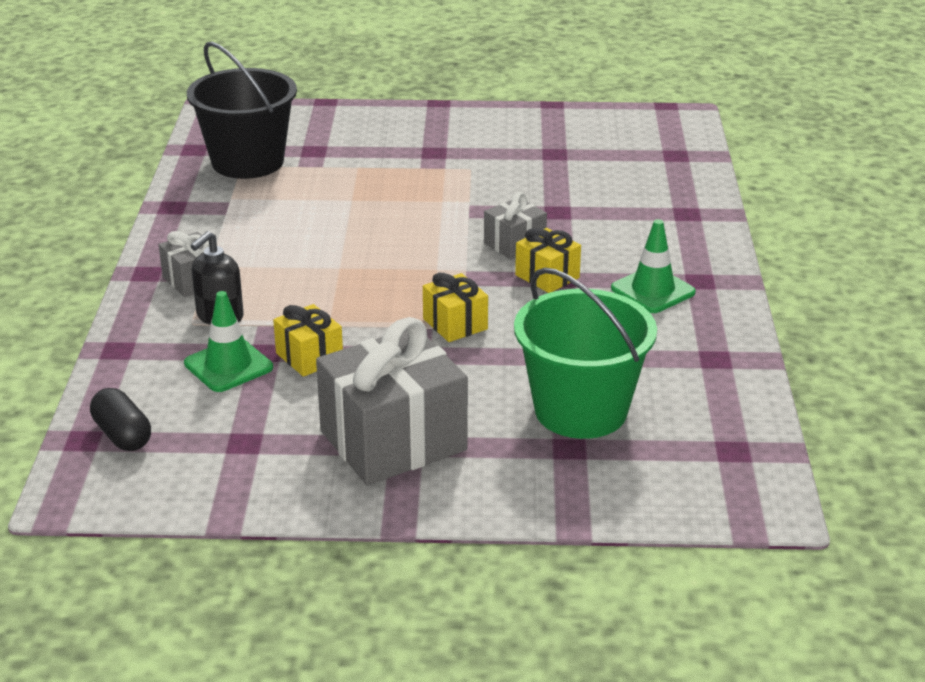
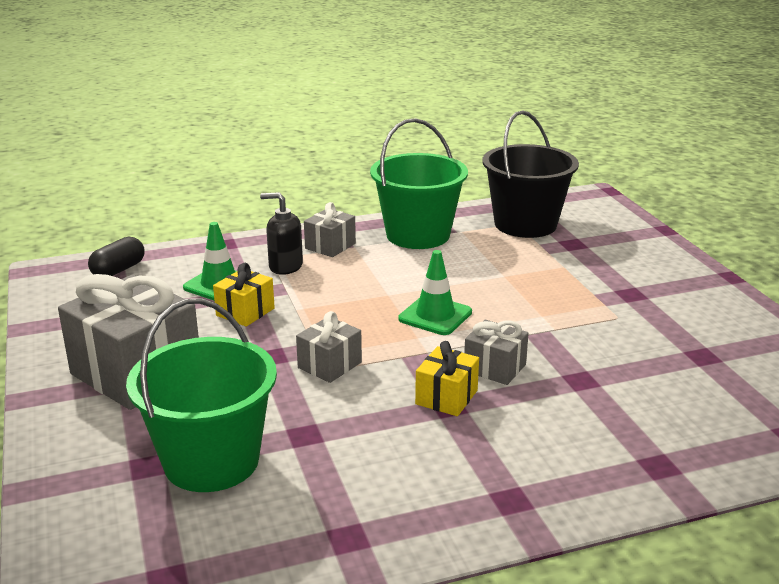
camera: 70 degrees right, 5 degrees down
(215, 224) = (418, 235): none -> green bucket
(455, 324) = (330, 365): yellow gift -> grey gift
(653, 290) = (464, 468): green traffic cone -> green traffic cone (435, 316)

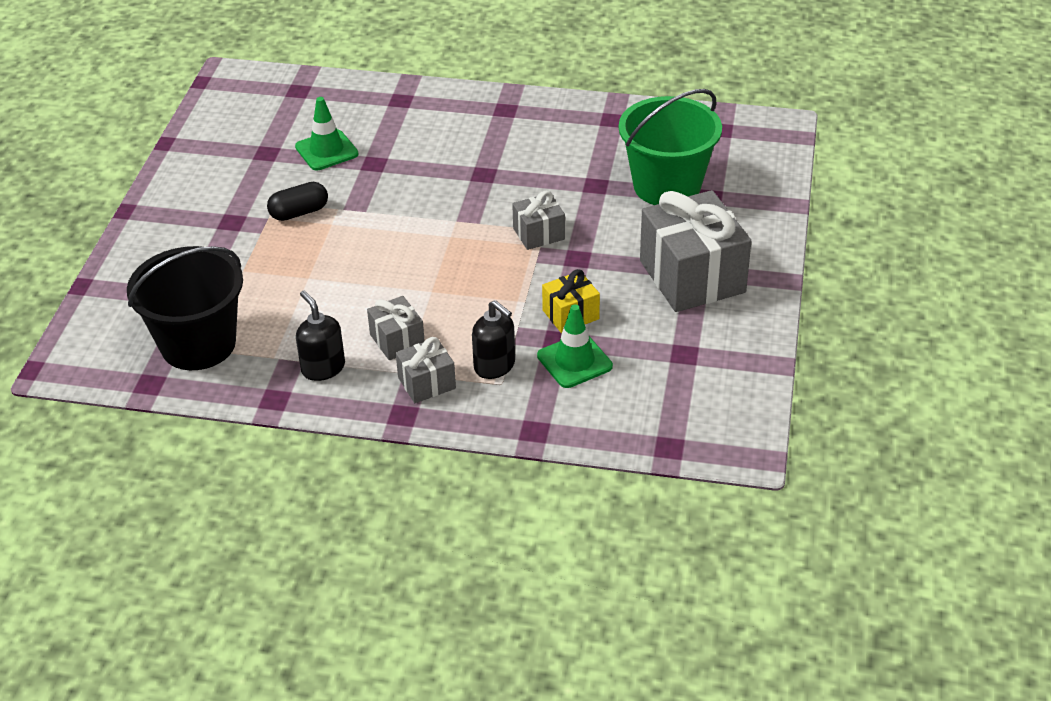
camera: 150 degrees left, 15 degrees up
(118, 270) = (666, 423): black capsule -> black capsule (299, 212)
(418, 235) = (323, 368): green bucket -> black soap dispenser
(435, 316) = (414, 254): green traffic cone -> green traffic cone (326, 150)
(446, 397) = (479, 180): yellow gift -> none
(494, 368) = (421, 191): grey gift -> grey gift (397, 340)

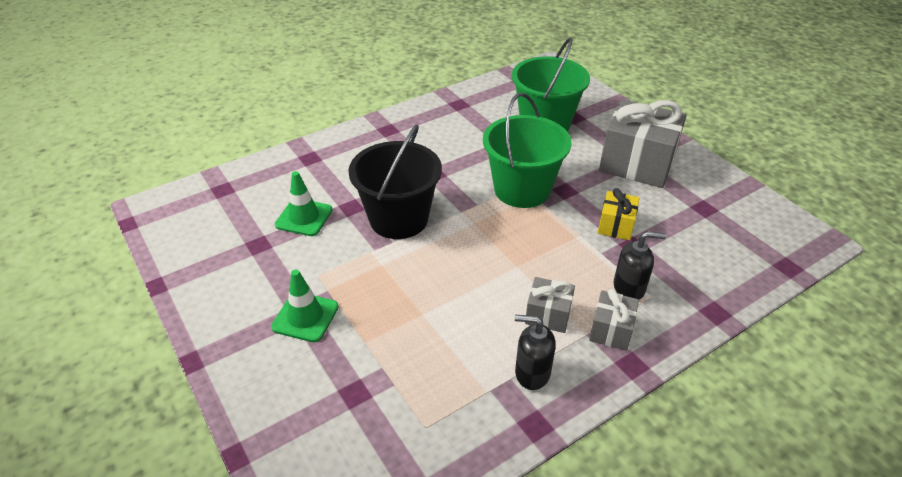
camera: 45 degrees left, 0 degrees up
(198, 344) = (414, 428): black bucket -> black bucket (398, 219)
(299, 212) = (346, 271): black capsule -> none
(538, 234) = (522, 189): grey gift -> green bucket
(574, 361) = (663, 252): green traffic cone -> green traffic cone (305, 317)

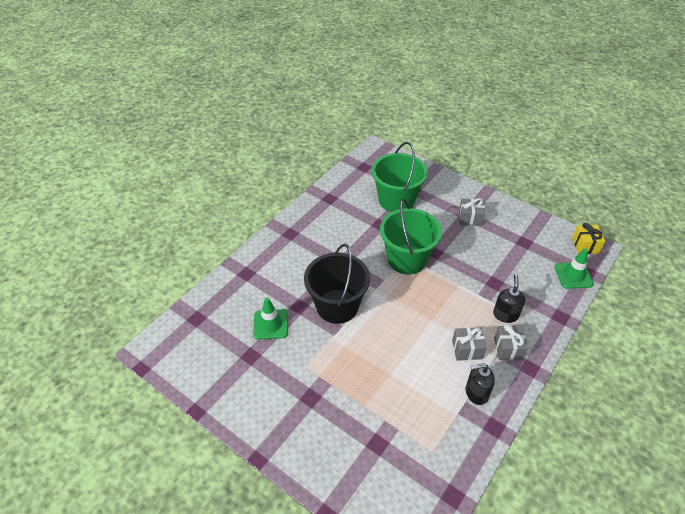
camera: 20 degrees left, 5 degrees up
(305, 317) = (315, 401): green traffic cone -> green traffic cone (573, 275)
(616, 225) = (478, 271): yellow gift -> yellow gift (585, 245)
(629, 288) = (505, 315): black soap dispenser -> black soap dispenser turned 60 degrees counterclockwise
(637, 163) = (470, 218): grey gift -> grey gift, size x0.50

